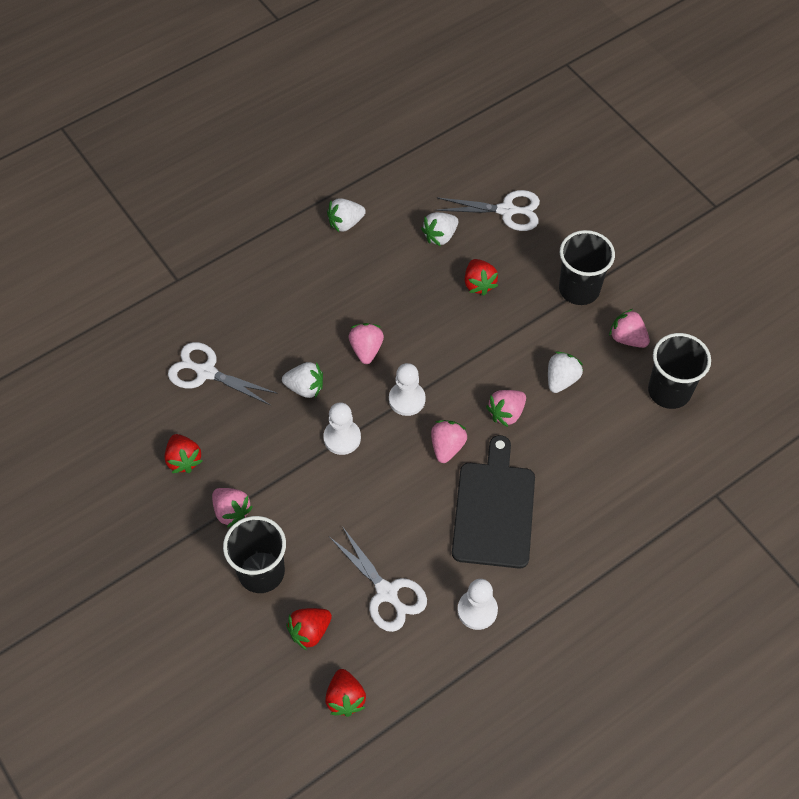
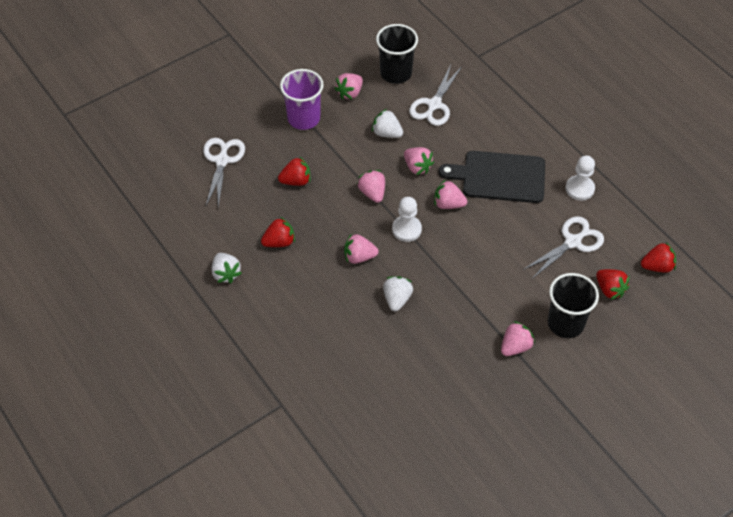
camera: 90 degrees left, 5 degrees down
(184, 460) = (470, 385): red strawberry -> red strawberry (279, 242)
(206, 372) = (382, 374): white scissors -> white scissors (434, 105)
(342, 438) = (443, 272): white pawn -> none
(440, 236) = (245, 206): white strawberry -> none
(462, 363) = (372, 193): none -> pink strawberry
(579, 289) = (304, 118): black cup -> purple cup

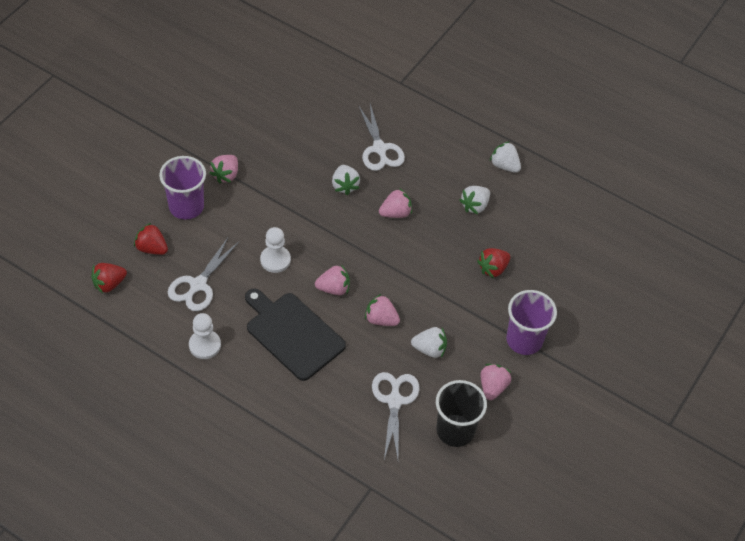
camera: 155 degrees right, 0 degrees up
(222, 161) = (576, 268): white scissors -> white scissors (379, 149)
(279, 242) = (475, 206): red strawberry -> white strawberry
(372, 193) = (413, 278): pink strawberry -> none
(406, 229) = (363, 251): white pawn -> white pawn (275, 260)
(499, 177) = (292, 334): black cutting board -> black cutting board turned 120 degrees counterclockwise
(565, 323) = (186, 206): black cup -> purple cup

